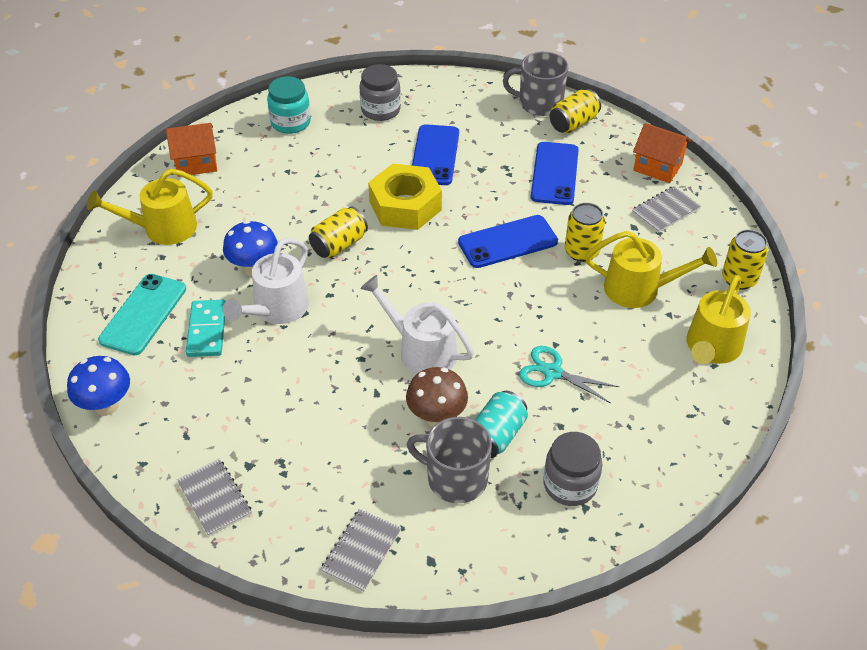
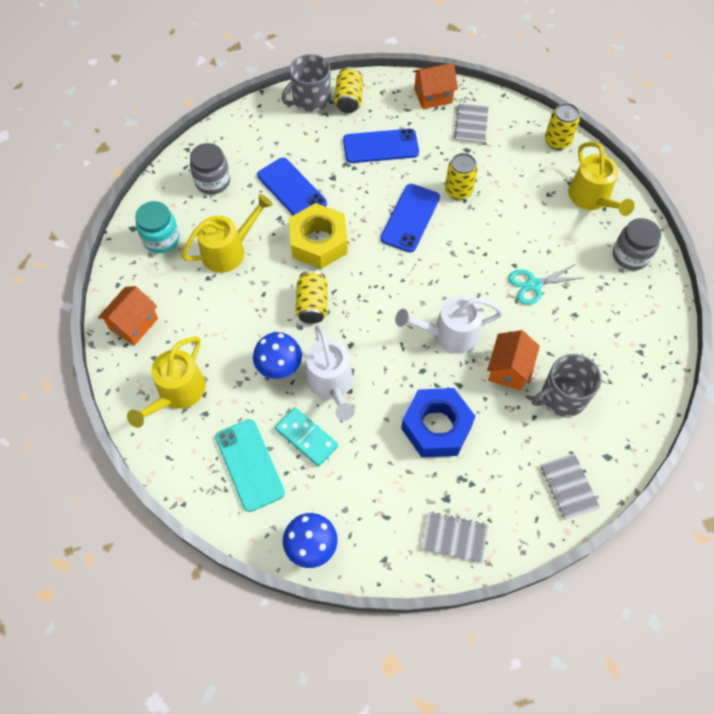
camera: 45 degrees left, 15 degrees up
(314, 407) = (436, 427): none -> blue nut
(436, 417) = (509, 369): brown mushroom -> orange house
(496, 435) = (551, 350): turquoise can -> none
(555, 174) = (380, 146): blue phone -> blue phone turned 60 degrees counterclockwise
(570, 485) = (619, 346): grey jar -> grey jar (630, 255)
(639, 289) = (516, 190): yellow watering can -> yellow watering can (228, 250)

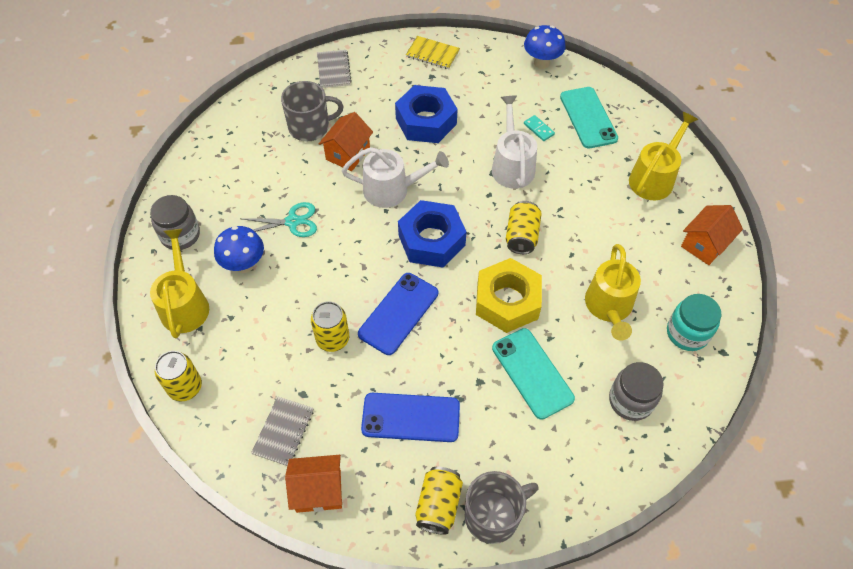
camera: 170 degrees left, 5 degrees down
(228, 250) = (609, 307): yellow watering can -> yellow watering can turned 60 degrees counterclockwise
(279, 368) = (558, 184): blue mushroom -> blue mushroom (244, 265)
(291, 189) = (532, 373): blue phone -> turquoise phone
(306, 438) = (538, 129): turquoise domino -> turquoise domino, size x0.58
(397, 287) = (431, 240): none -> blue nut
(454, 538) = (432, 54): grey notebook -> yellow notebook

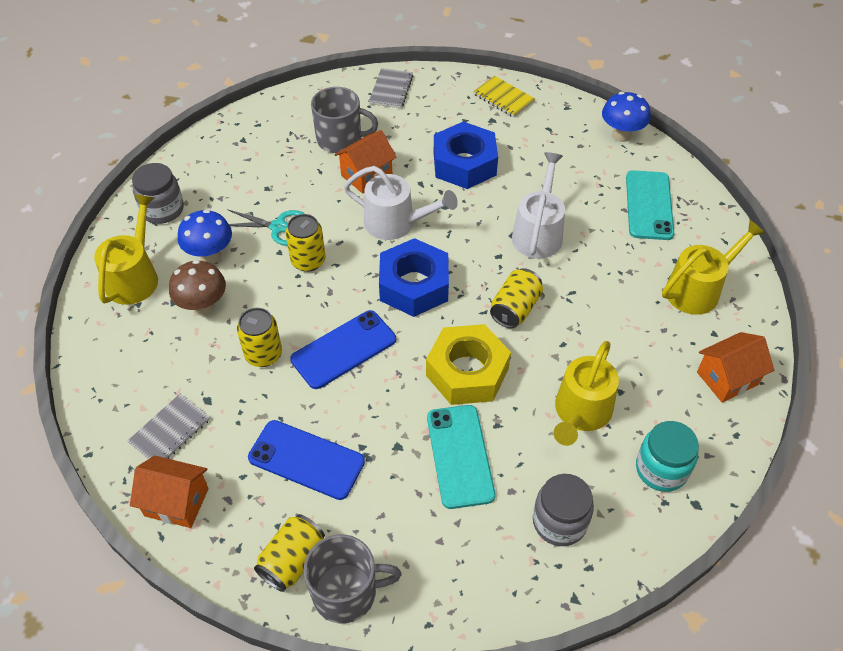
camera: 20 degrees right, 5 degrees down
(185, 387) = (96, 356): yellow can -> yellow can (308, 261)
(260, 312) = (203, 306): none -> brown mushroom
(538, 129) = (586, 203): turquoise domino -> none

